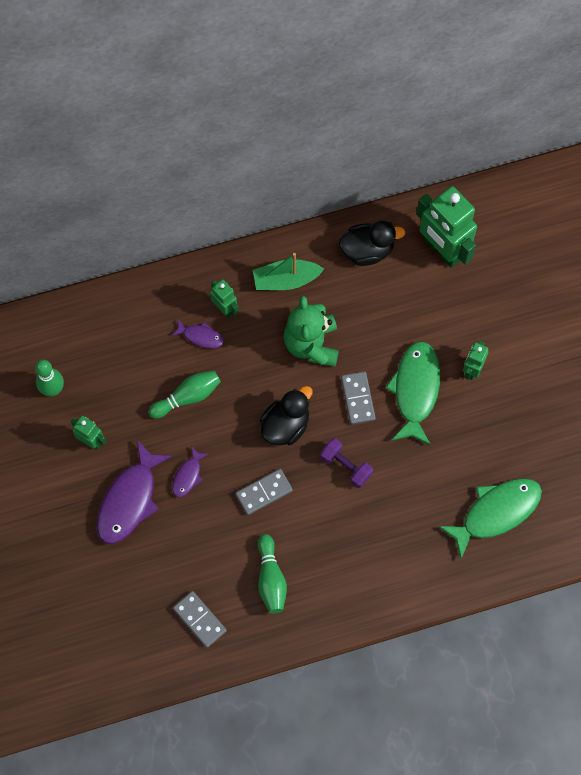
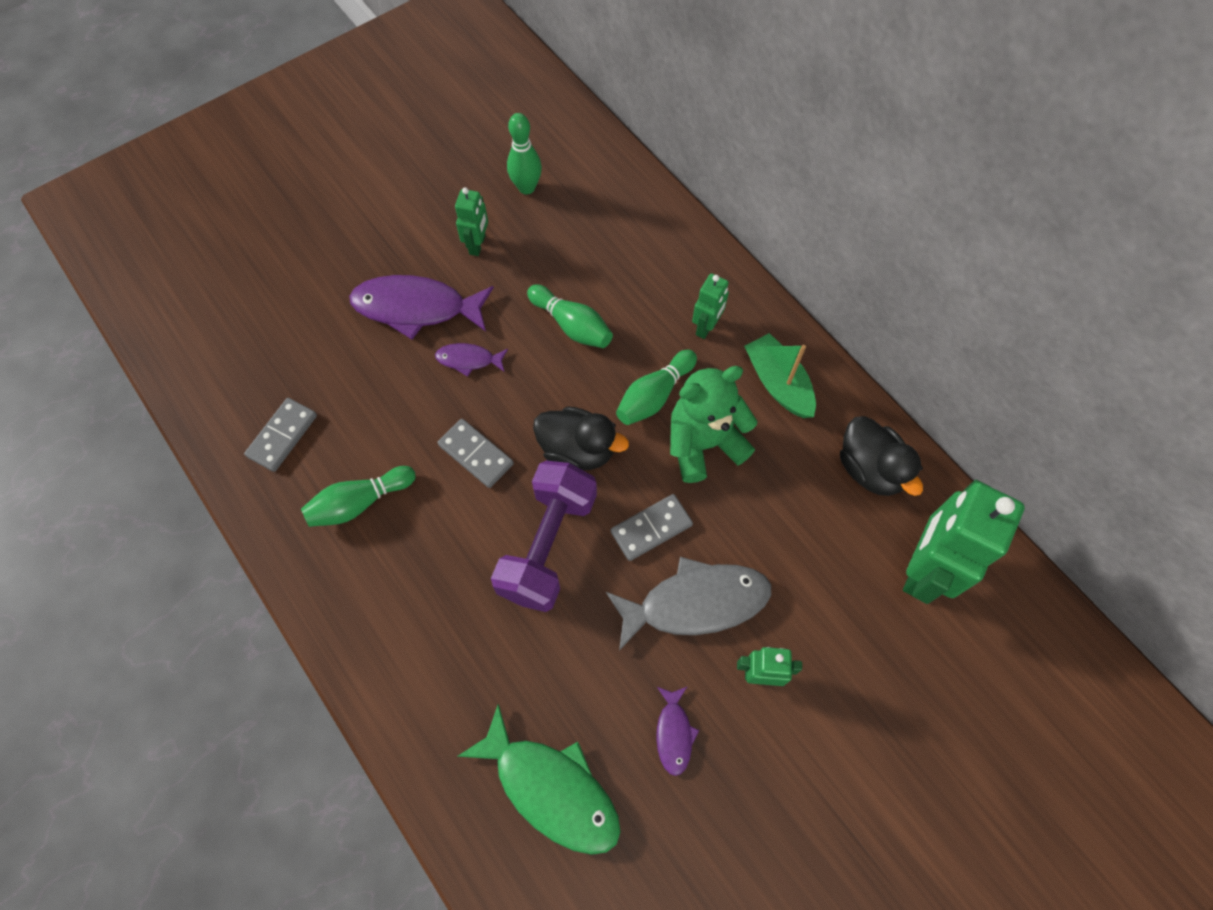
camera: 70 degrees right, 5 degrees down
(201, 336) = (657, 313): purple fish -> purple fish (674, 733)
(264, 362) = (654, 395): none -> green bowling pin
(346, 466) = (548, 545): purple dumbbell -> purple dumbbell, size x1.78
(415, 390) = (695, 603): green fish -> grey fish

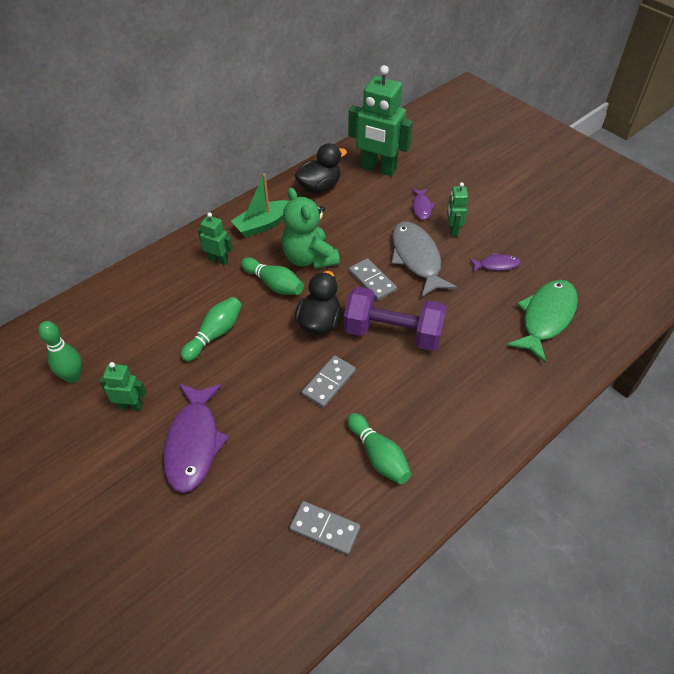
camera: 95 degrees left, 15 degrees down
(468, 360) = (246, 398): purple fish -> purple fish (421, 207)

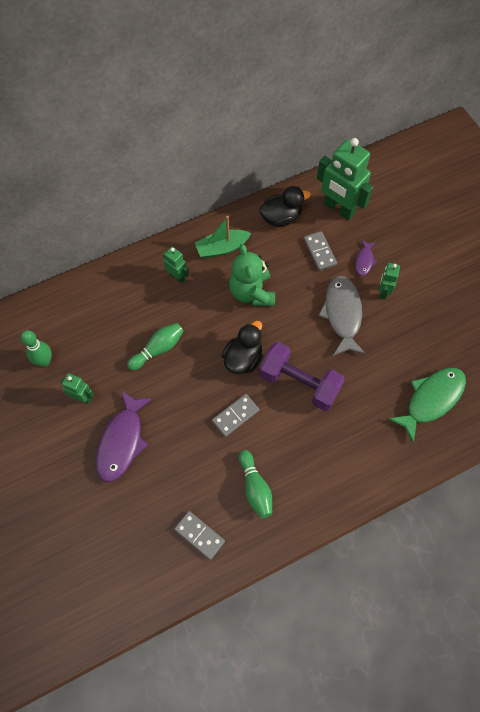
camera: 15 degrees right, 15 degrees up
(274, 284) = (216, 312): green bowling pin -> none
(372, 281) = (297, 328): grey domino -> grey domino (319, 252)
(496, 265) = (408, 337): purple fish -> none

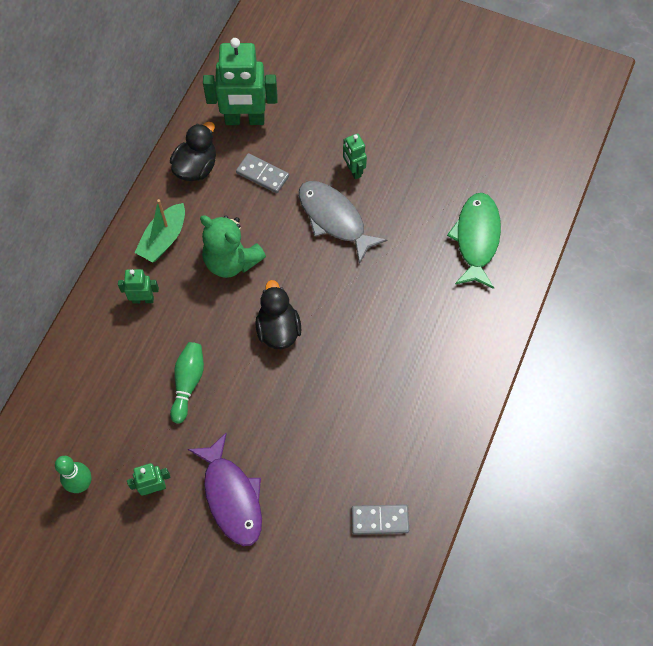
camera: 40 degrees left, 0 degrees up
(235, 415) = (317, 387): grey domino -> none
(255, 488) = (392, 437): green bowling pin -> none
(299, 383) = (350, 312): purple dumbbell -> none
(364, 261) = (311, 153): purple fish -> none

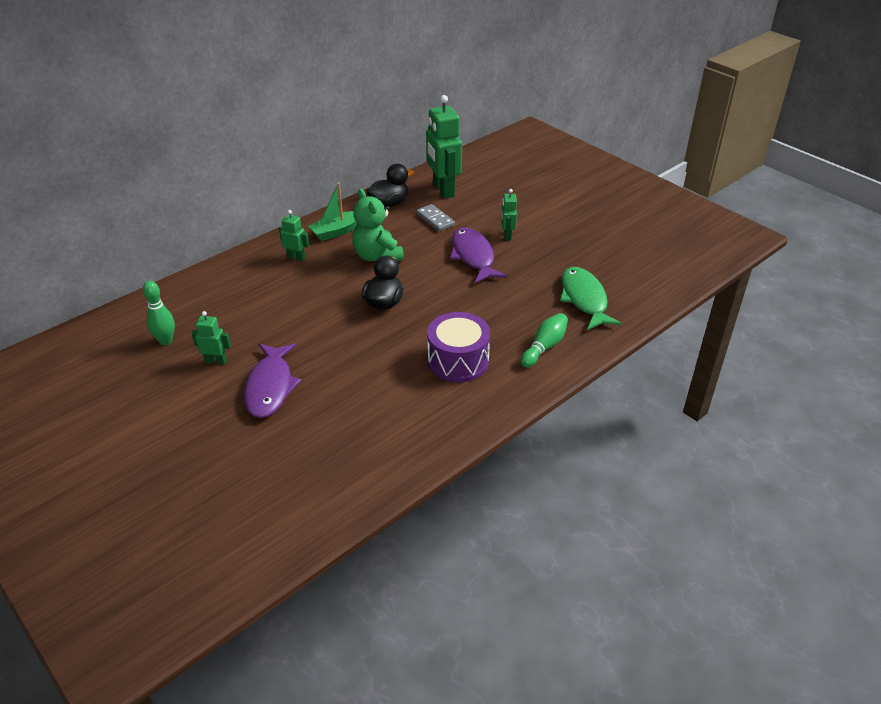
camera: 25 degrees right, 25 degrees down
(188, 383) = (291, 311): green bowling pin -> green bowling pin (544, 347)
(244, 120) = (443, 190): green robot -> green robot turned 45 degrees clockwise
(334, 219) = (473, 256): grey fish -> purple fish
(380, 520) = (380, 445): grey domino -> none
(395, 379) = (458, 361): none -> purple drum
(476, 238) = (584, 299): green fish -> green fish turned 45 degrees counterclockwise

